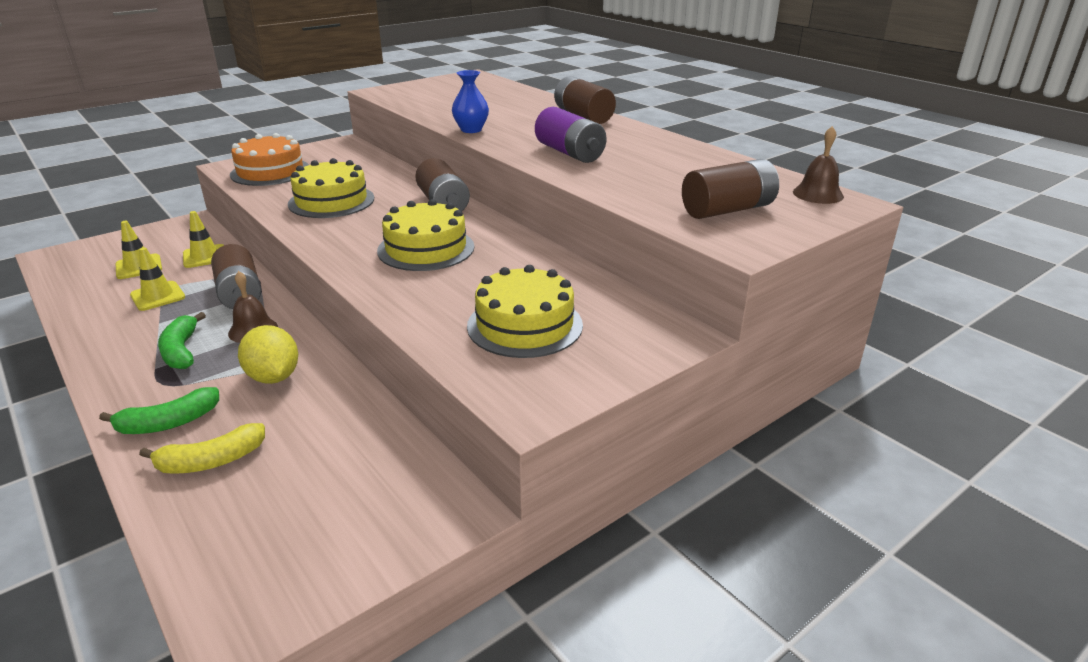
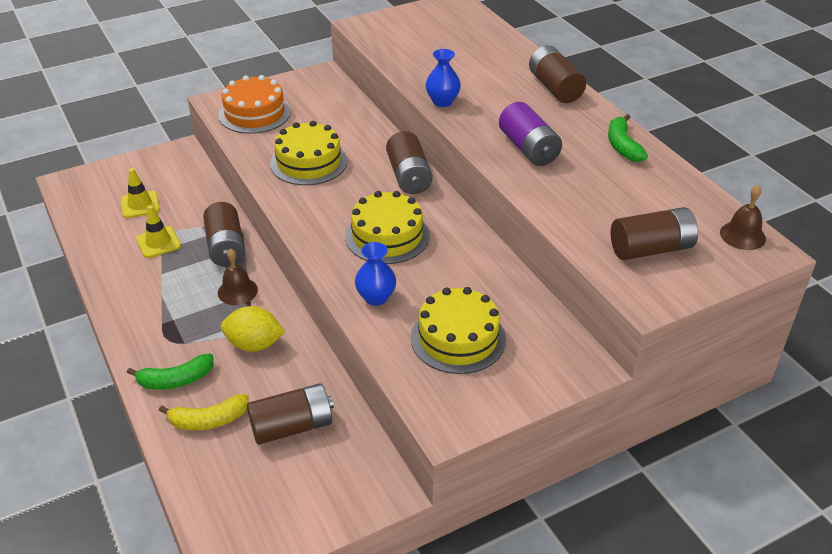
camera: 10 degrees right, 10 degrees up
(181, 351) = (181, 307): green banana -> green banana (622, 146)
(205, 256) = (195, 197): yellow traffic cone -> none
(273, 377) = (254, 344): yellow lemon -> yellow lemon turned 60 degrees counterclockwise
(325, 455) = (292, 426): none -> brown battery
(419, 299) = (376, 297): none -> blue vase

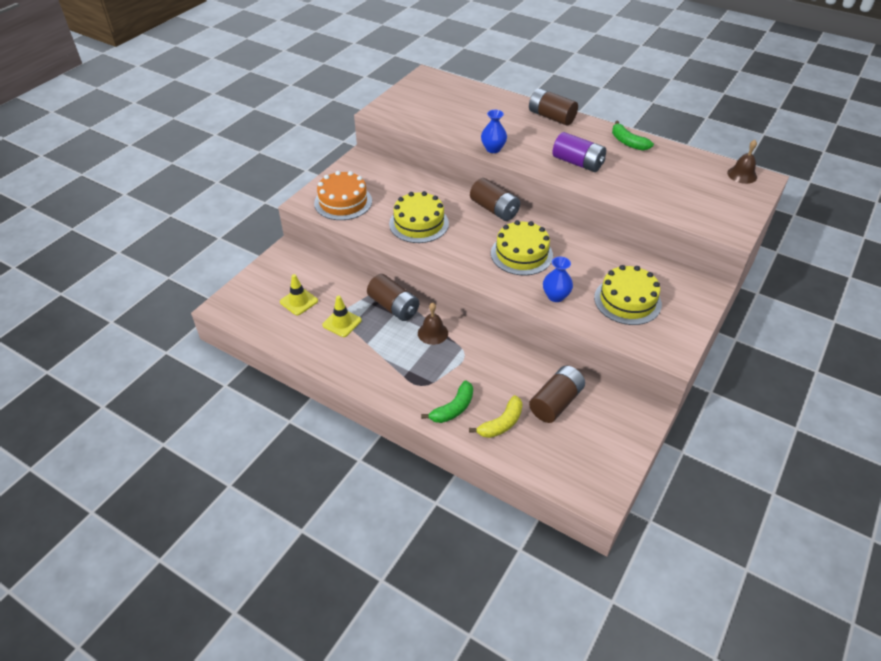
camera: 30 degrees left, 5 degrees up
(254, 344) = (480, 363): yellow lemon -> none
(651, 249) = (706, 201): brown battery -> none

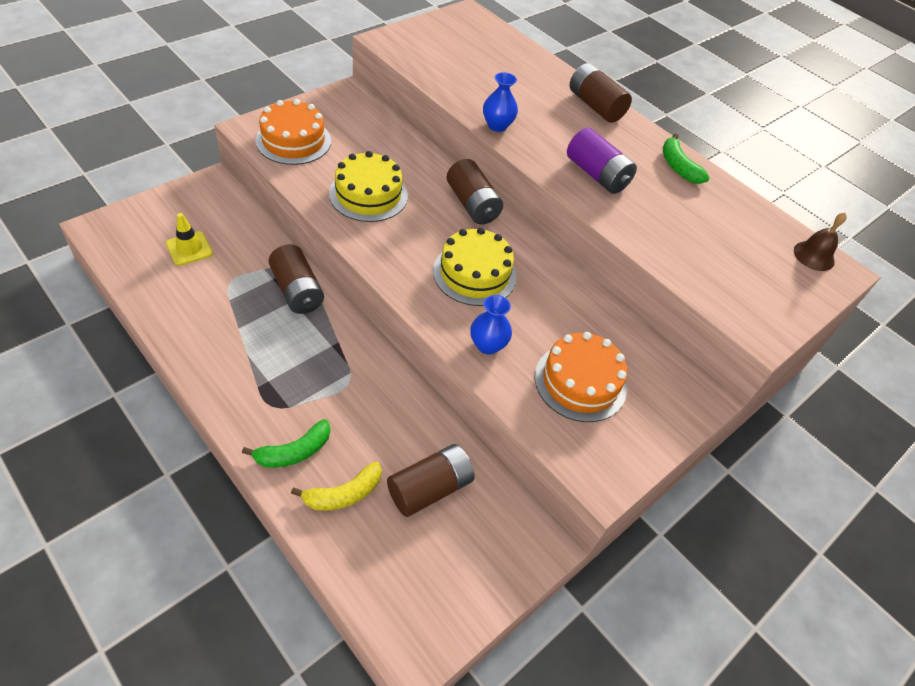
camera: 10 degrees right, 5 degrees up
(342, 323) = (223, 292): yellow traffic cone -> none
(432, 333) = (325, 340): brown bell -> none
(627, 301) = (580, 382): yellow cake -> orange cake

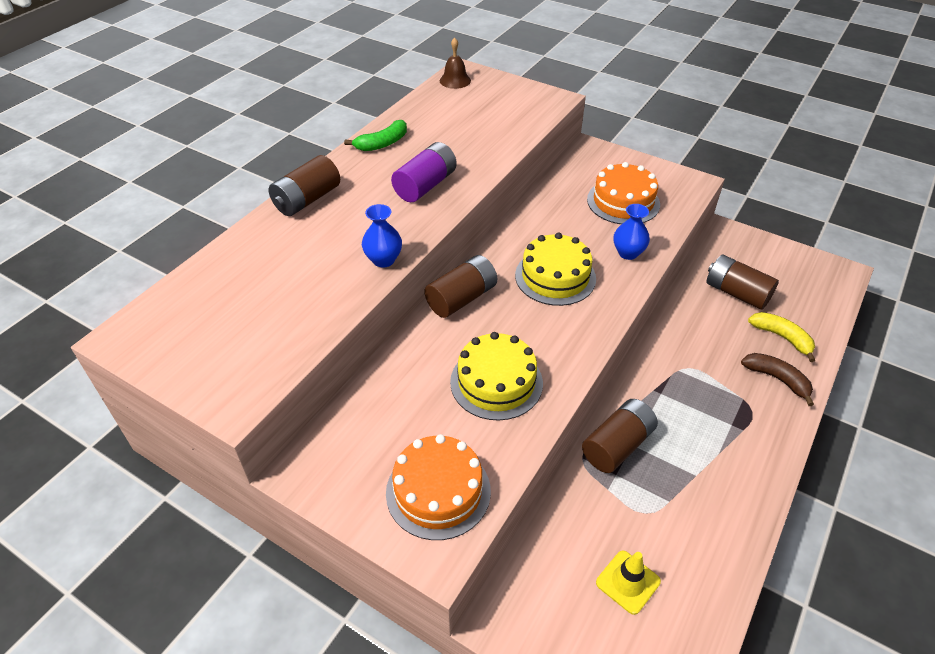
camera: 100 degrees left, 5 degrees down
(294, 452) = (777, 379): green banana -> brown banana

